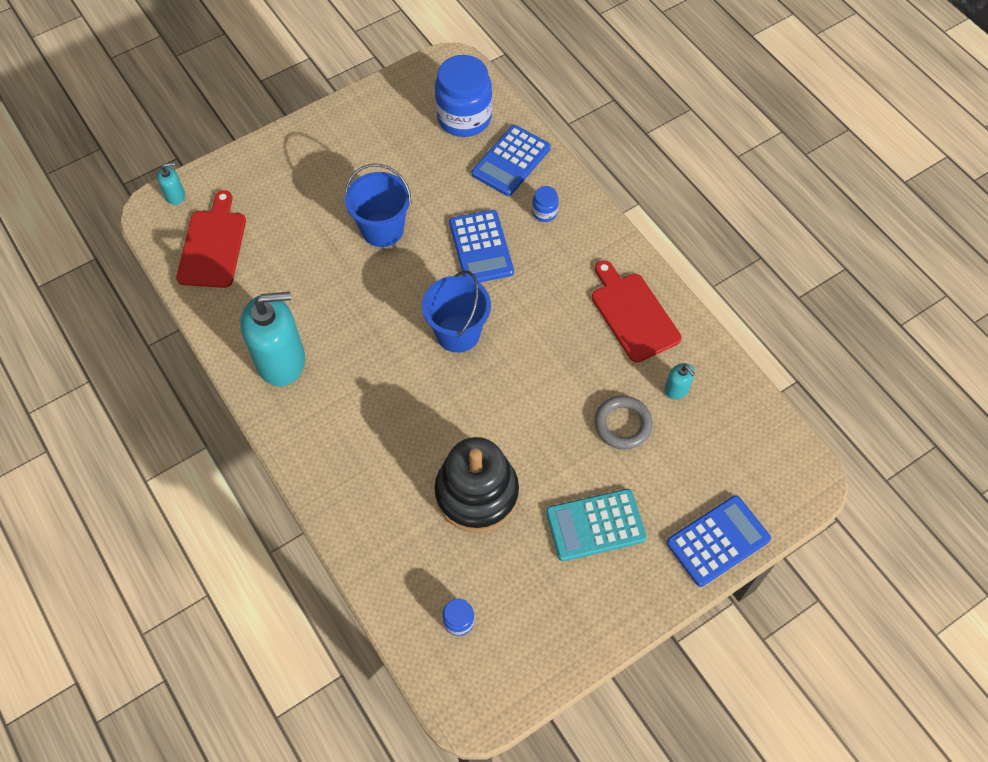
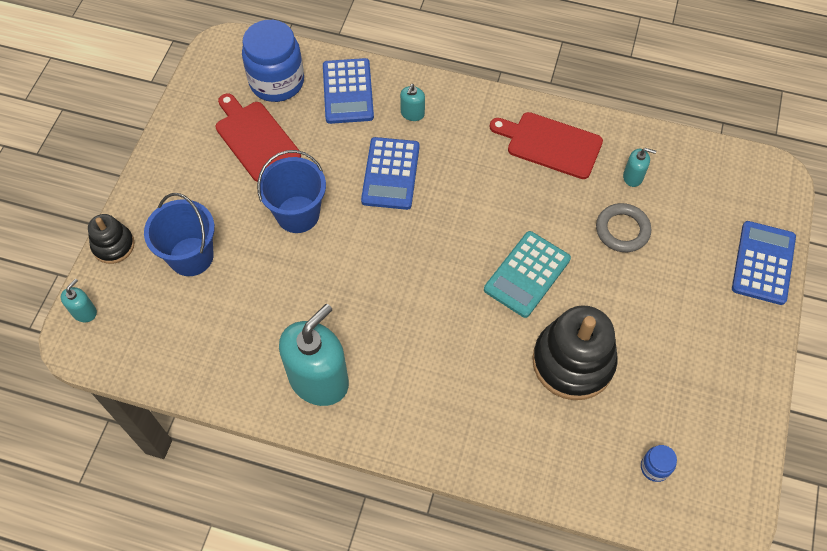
camera: 40 degrees left, 0 degrees up
(213, 245) = (162, 330): red cutting board -> red cutting board (255, 139)
(236, 162) = (113, 245): none -> black stacking toy
(458, 333) = (438, 252): blue bucket -> blue bucket (191, 256)
(481, 247) = (390, 174): blue calculator -> blue calculator turned 60 degrees clockwise
(544, 212) = (412, 113): blue jar -> turquoise soap dispenser
(595, 525) = (676, 317): turquoise calculator -> turquoise calculator (527, 274)

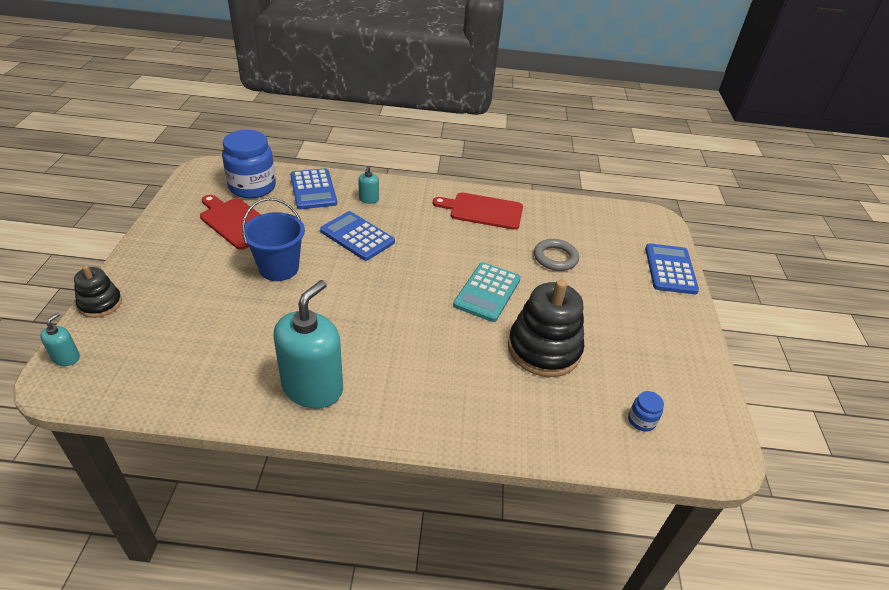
camera: 15 degrees left, 20 degrees down
(191, 256) = (179, 305): blue bucket -> none
(390, 174) = (357, 236): blue calculator -> blue calculator turned 135 degrees clockwise
(633, 177) = (552, 225): turquoise soap dispenser -> none

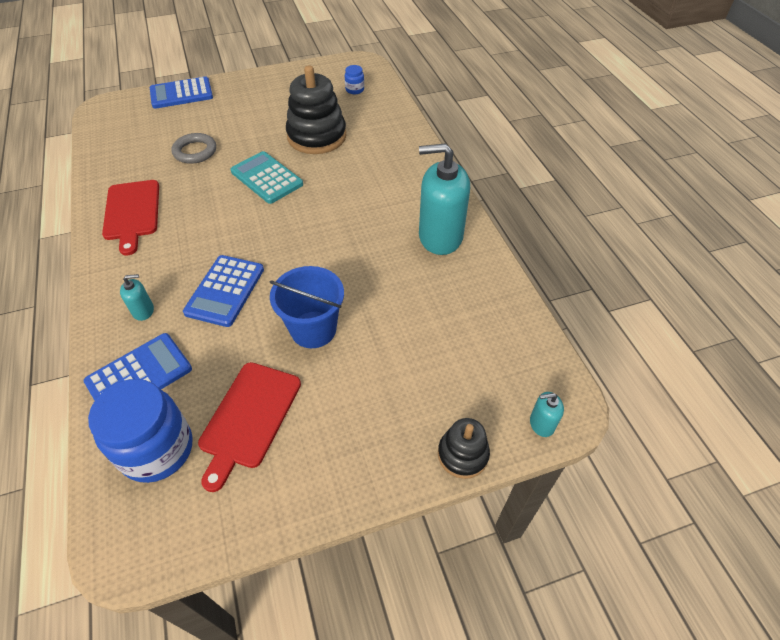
camera: 110 degrees left, 10 degrees up
(487, 292) = (267, 178): turquoise calculator -> turquoise calculator turned 135 degrees counterclockwise

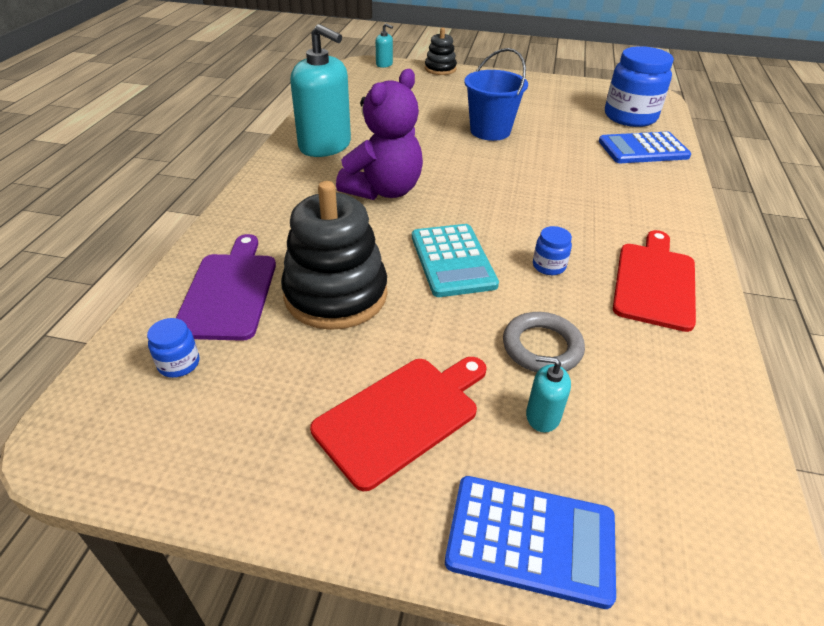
camera: 150 degrees left, 10 degrees down
(143, 311) = (639, 184): turquoise soap dispenser -> turquoise soap dispenser (542, 416)
(204, 197) = (549, 266): none -> blue jar
(225, 291) = (555, 173): blue calculator -> none
(249, 418) = (562, 111): red cutting board -> red cutting board (401, 416)
(351, 211) = (384, 190): none -> purple teddy bear
(370, 118) = (229, 292): none -> purple cutting board

